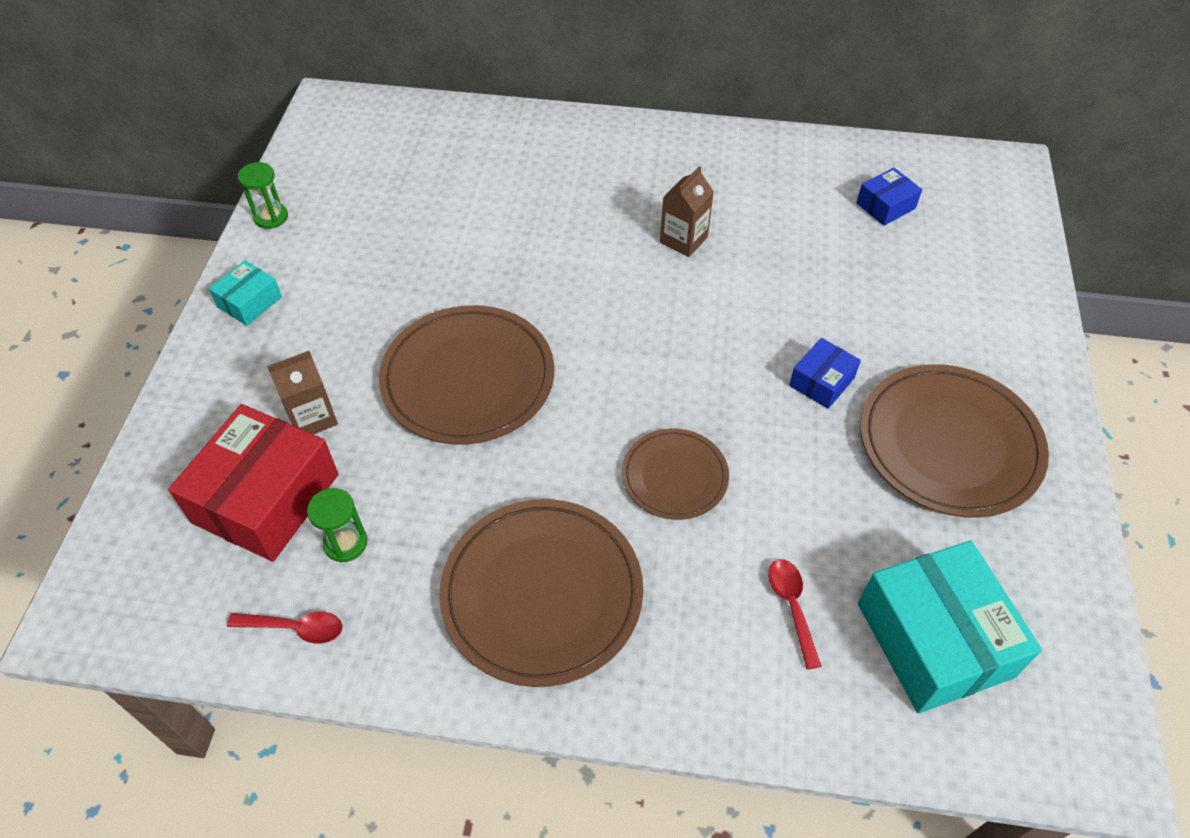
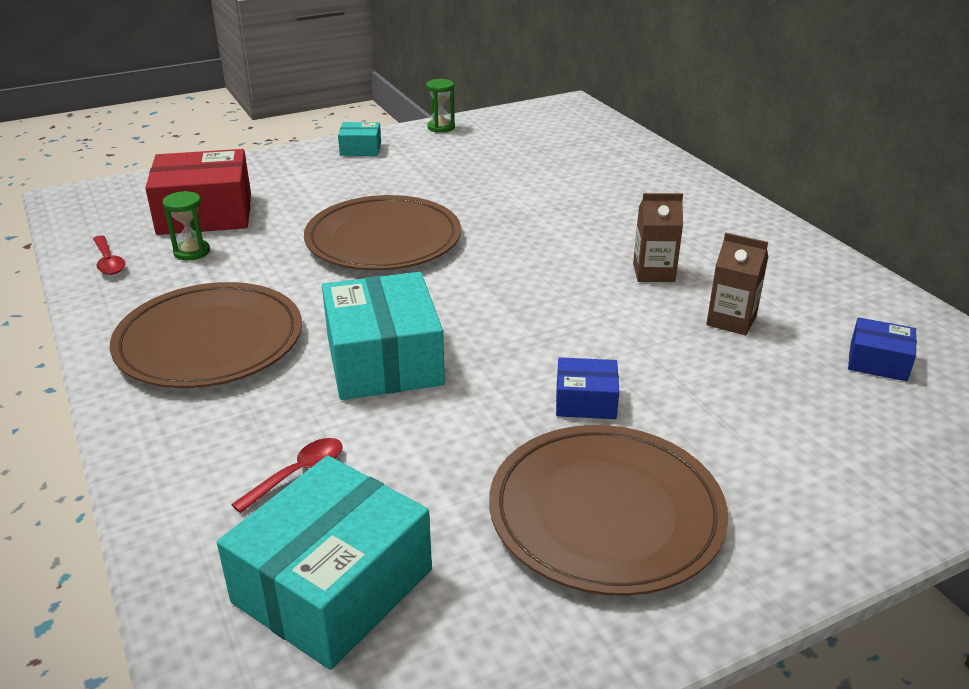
camera: 55 degrees right, 20 degrees down
(312, 417) = (286, 202): brown carton -> brown carton (731, 320)
(674, 476) = (384, 360): brown plate -> turquoise box

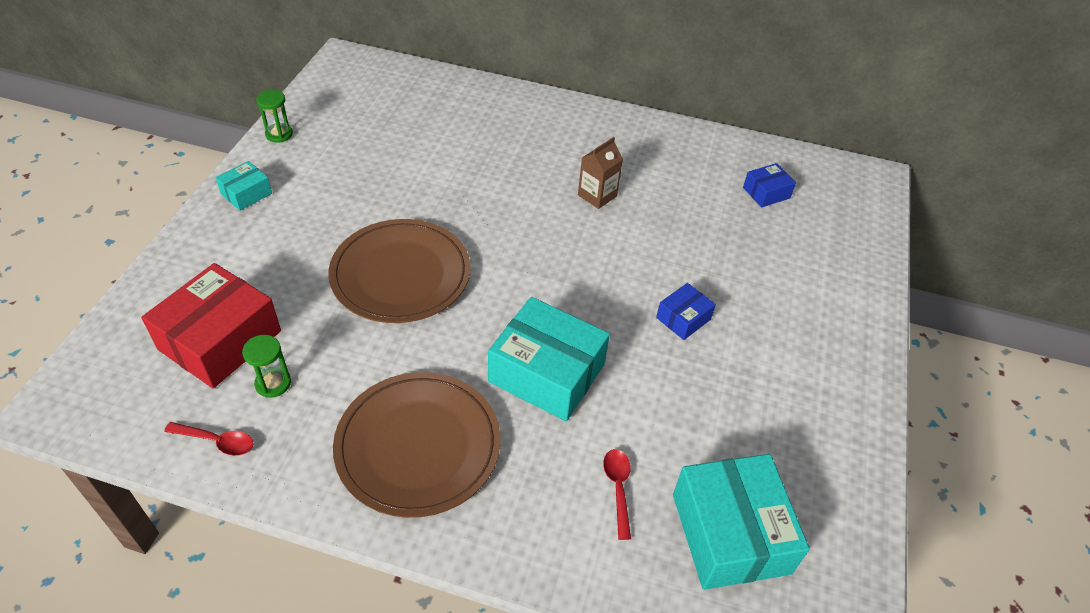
camera: 50 degrees left, 15 degrees up
(605, 513) = (777, 382): brown plate -> none
(731, 320) = (677, 208): brown carton -> none

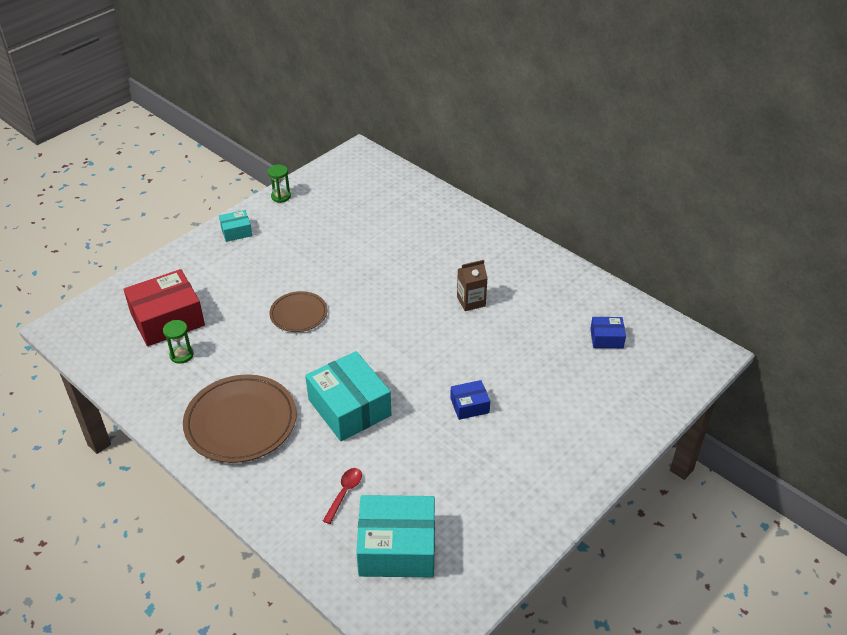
camera: 30 degrees right, 5 degrees down
(217, 441) = (132, 377): red spoon -> none
(401, 274) = (298, 314): brown plate -> brown plate, size x0.57
(730, 533) = (397, 547): turquoise box -> turquoise box turned 75 degrees clockwise

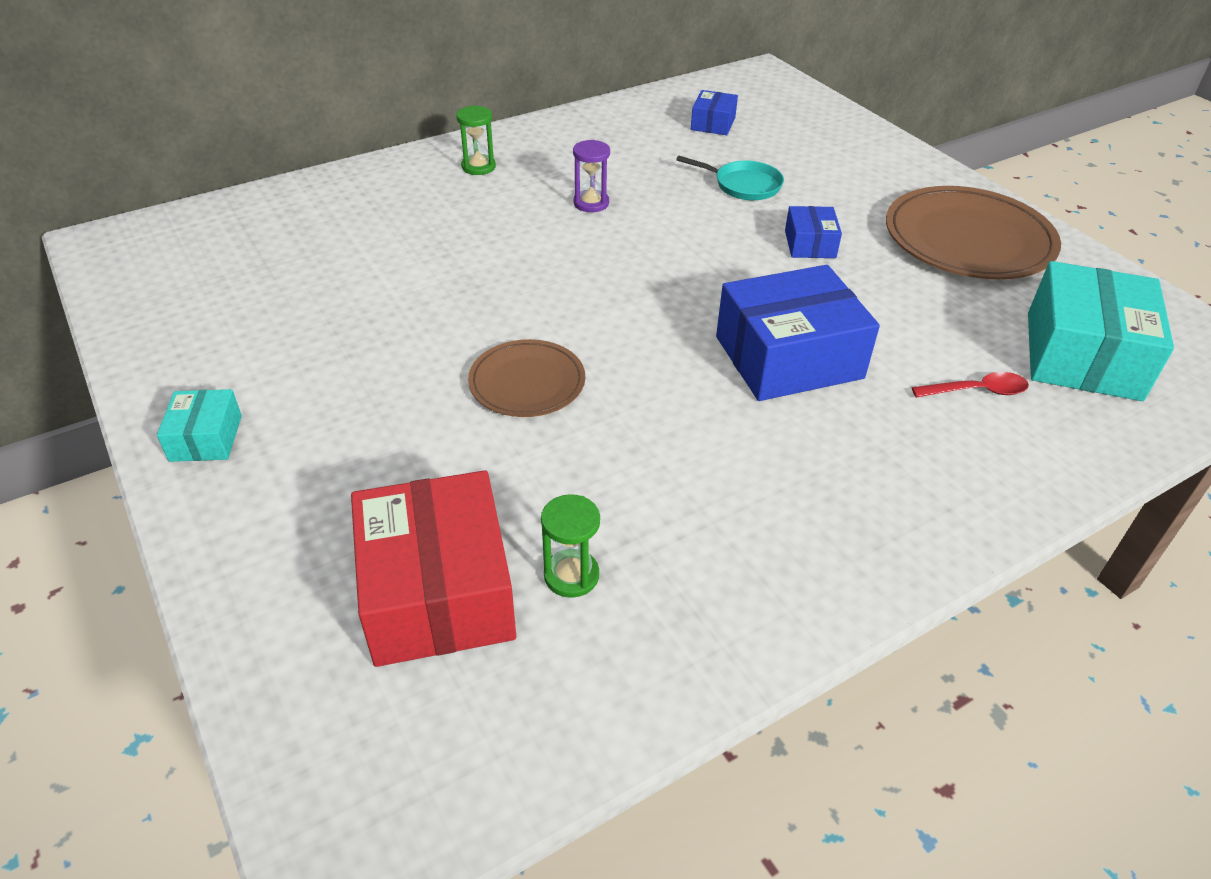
camera: 75 degrees left, 0 degrees up
(241, 421) = (796, 499): brown plate -> brown plate (968, 239)
(281, 196) = (144, 357): green hourglass -> green hourglass (478, 167)
(344, 493) = (977, 391): red spoon -> red spoon turned 135 degrees clockwise
(349, 407) = (788, 357): turquoise box -> blue box
(471, 301) = (591, 203): brown carton -> purple hourglass
(528, 365) = (743, 185): none -> turquoise pan

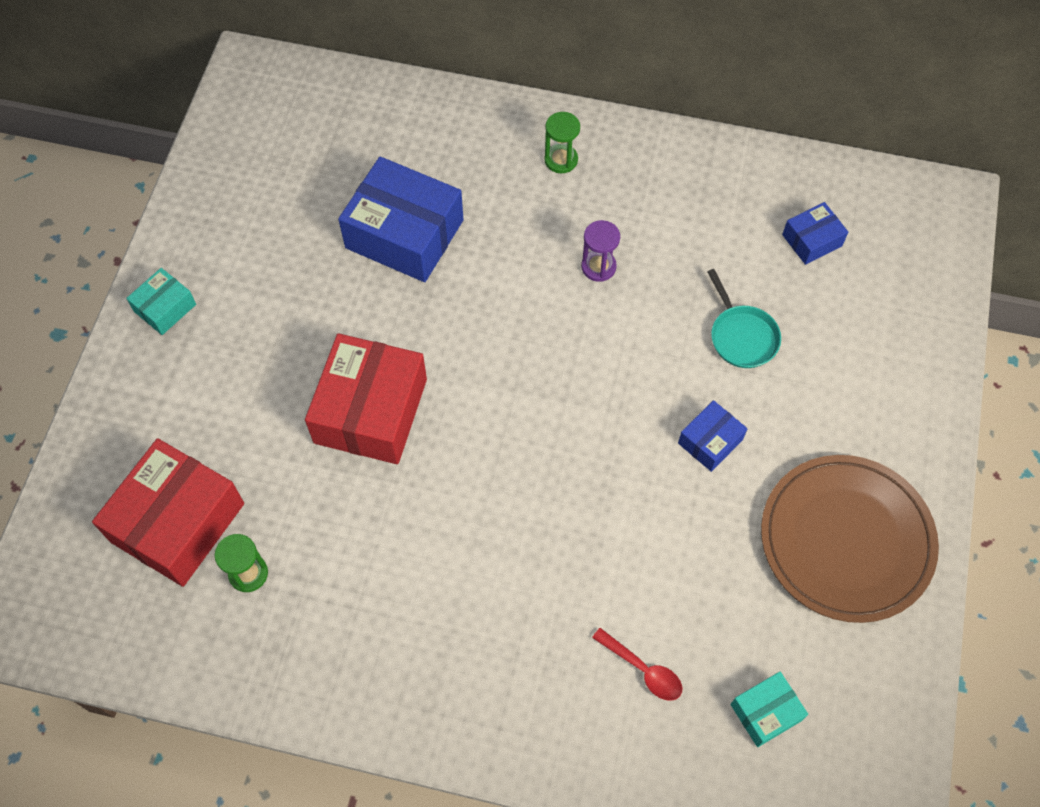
camera: 45 degrees right, 20 degrees up
(527, 382) = (371, 411): brown plate -> red box
(788, 357) = (555, 531): blue box -> blue box (404, 234)
(1082, 355) = (766, 712): turquoise box -> turquoise box, size x0.50

